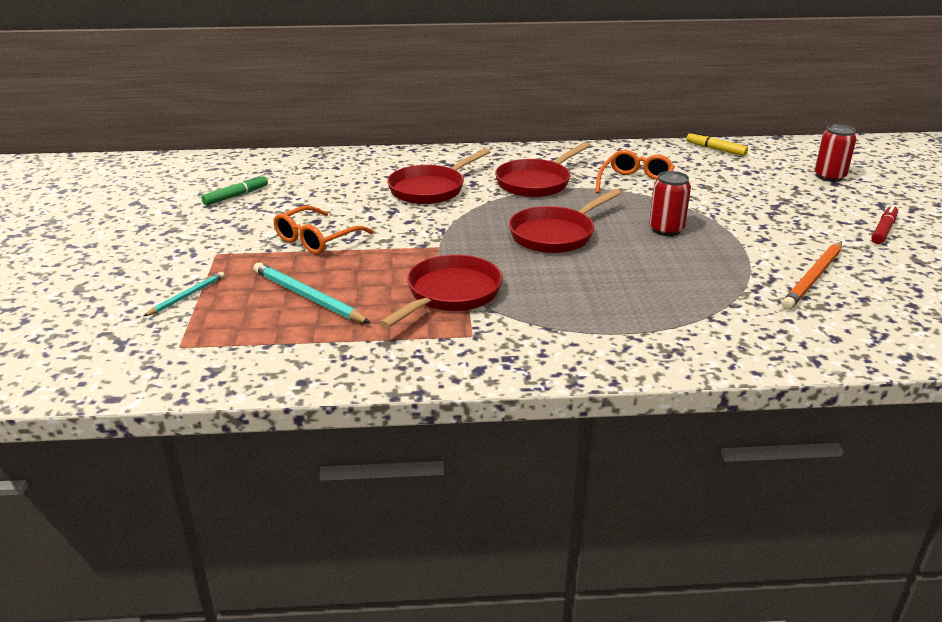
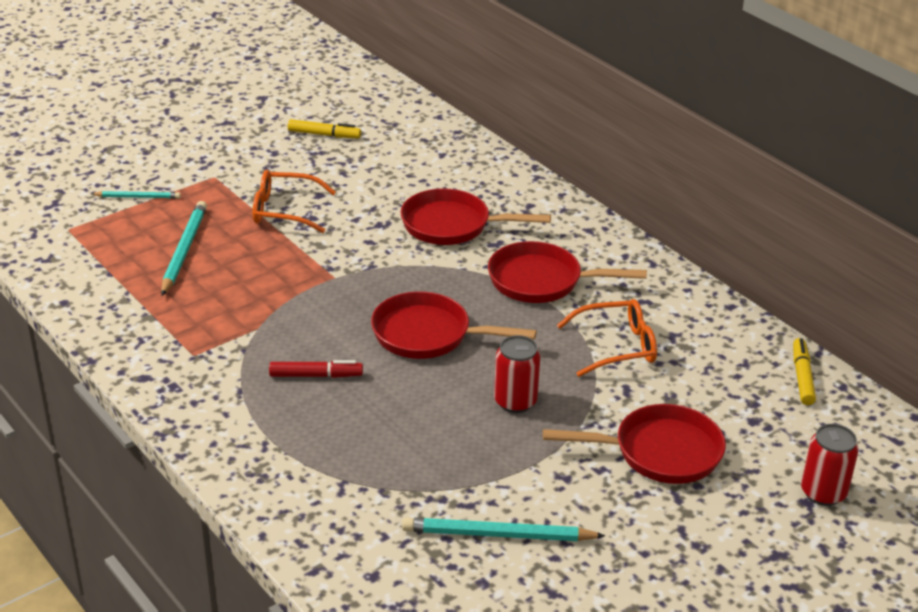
camera: 55 degrees right, 5 degrees up
(236, 196) = (324, 135): green marker -> yellow marker
(450, 294) = (252, 317): red pan -> red pan (660, 452)
(813, 278) = (498, 535): orange pencil -> turquoise pencil
(883, 230) = (692, 569): red marker -> red marker (316, 375)

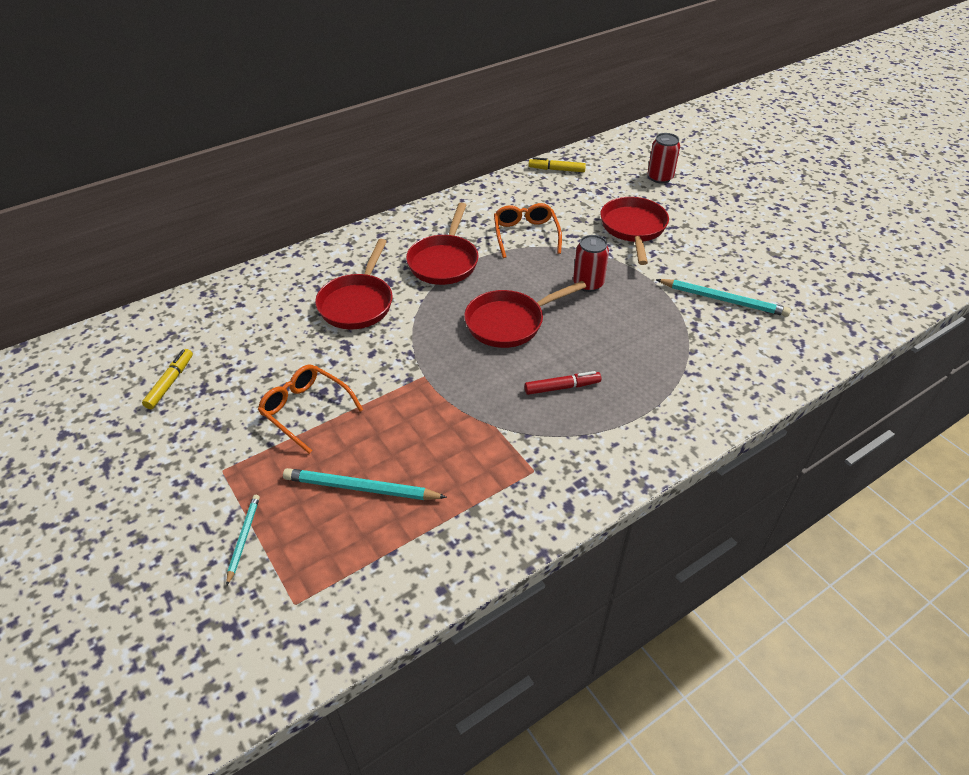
camera: 85 degrees left, 10 degrees up
(285, 210) = (306, 410): orange glasses -> orange glasses turned 120 degrees clockwise
(316, 375) = (562, 387): red marker -> red marker turned 75 degrees clockwise
(428, 335) = (509, 323): red pan -> red pan turned 45 degrees clockwise
(498, 535) = (723, 300): turquoise pencil -> turquoise pencil turned 75 degrees counterclockwise

